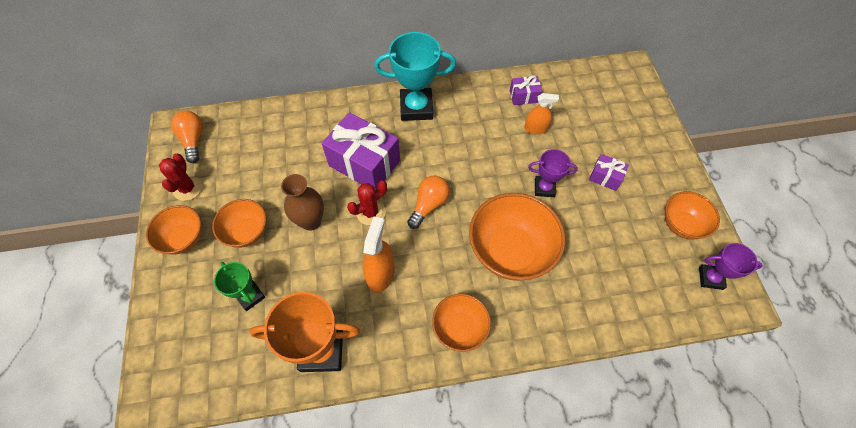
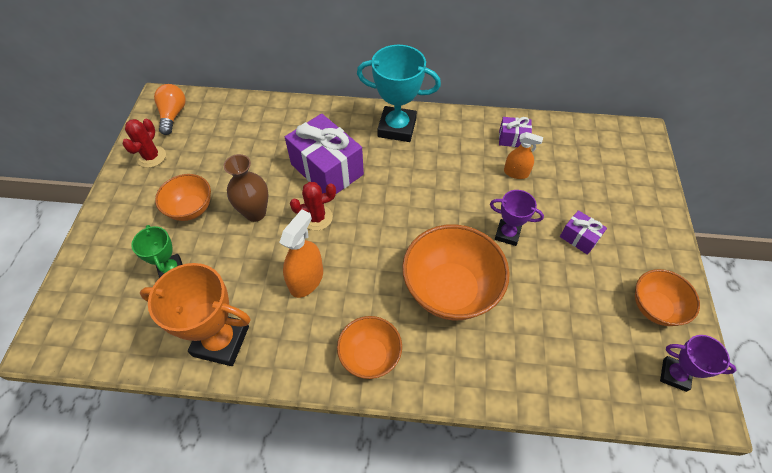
camera: 15 degrees right, 5 degrees down
(184, 238) = (130, 201): orange bowl -> none
(429, 205) = (378, 224): orange light bulb -> none

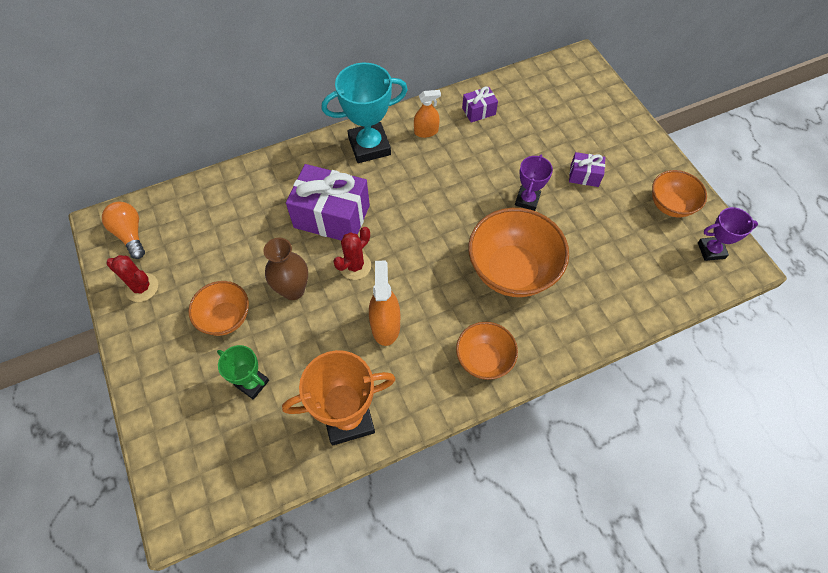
camera: 30 degrees left, 5 degrees up
(151, 157) = (142, 287): red cactus -> red cactus turned 45 degrees counterclockwise
(507, 234) = (527, 200): purple trophy -> purple trophy turned 60 degrees counterclockwise
(516, 173) = (500, 142): orange spray bottle -> orange spray bottle (426, 131)

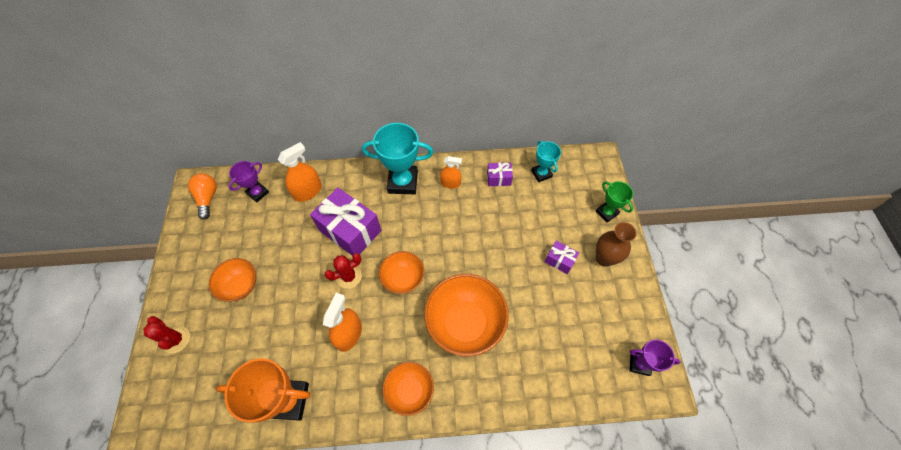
camera: 20 degrees right, 0 degrees up
(142, 287) = (196, 242): red cactus -> red cactus (176, 339)
(252, 383) = (235, 345): green trophy -> green trophy (606, 212)
(257, 189) = (308, 191): none -> orange spray bottle
(293, 290) = (296, 280): brown vase -> brown vase (604, 258)
(523, 93) = (541, 174): none -> turquoise trophy
(527, 200) = (504, 266): purple trophy -> purple trophy (258, 193)
(670, 205) = (621, 311): orange bowl -> orange bowl (403, 279)

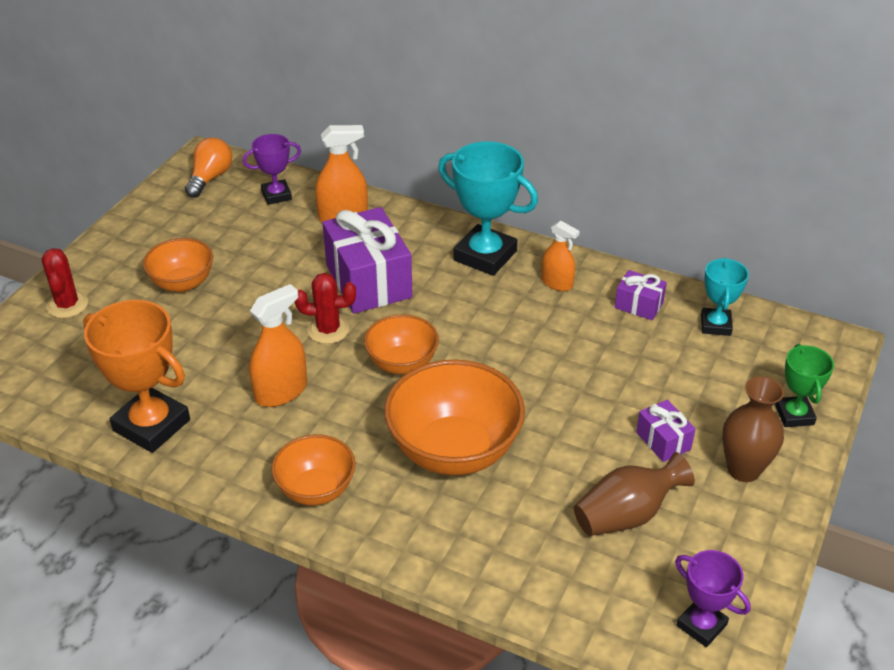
camera: 30 degrees right, 20 degrees down
(570, 316) = (627, 515): none -> brown vase

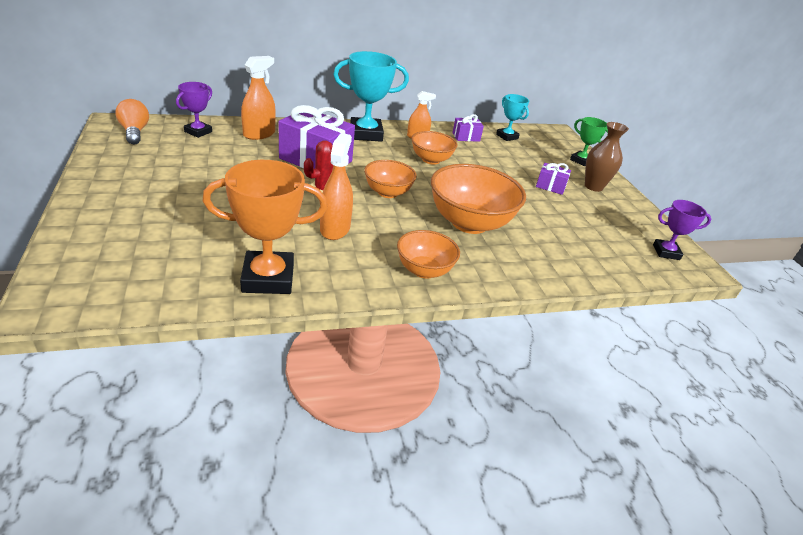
camera: 45 degrees left, 5 degrees down
(67, 305) = (100, 229): red cactus -> none
(182, 283) = (186, 192): orange bowl -> orange bowl (431, 160)
(627, 515) = (579, 221): brown vase -> none

